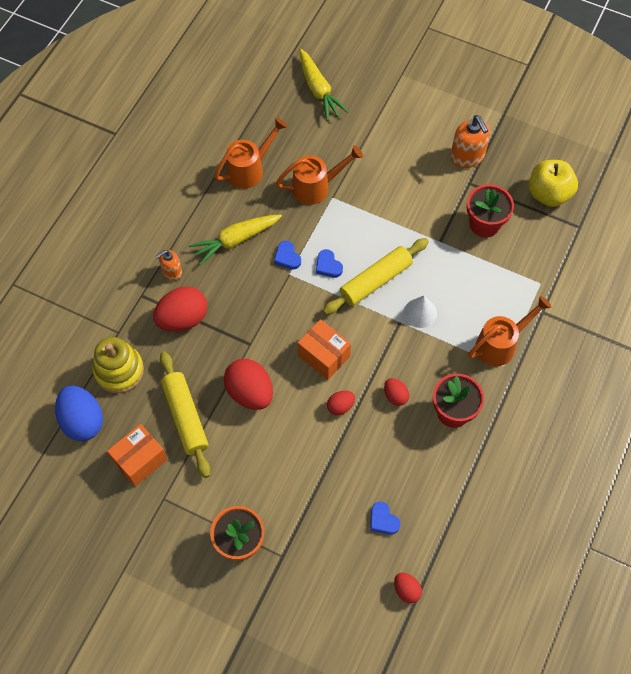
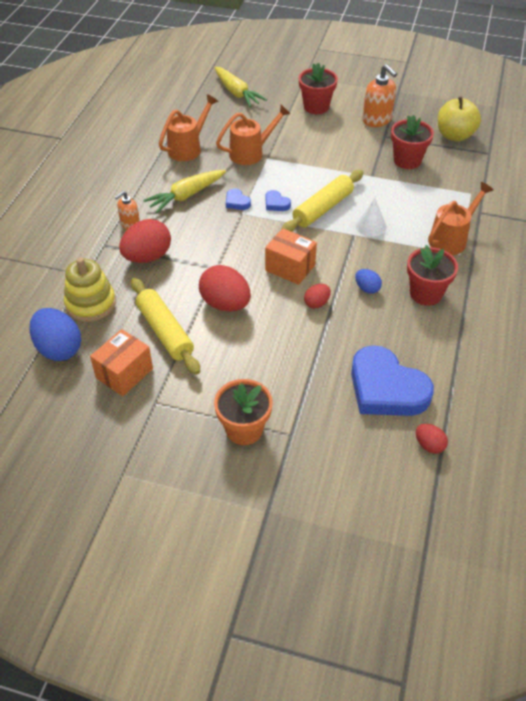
camera: 10 degrees left, 15 degrees down
(383, 520) = (386, 388): blue heart -> blue heart, size x2.42
(395, 396) = (367, 288): red egg -> blue egg
(403, 125) = (316, 107): none -> red flower pot

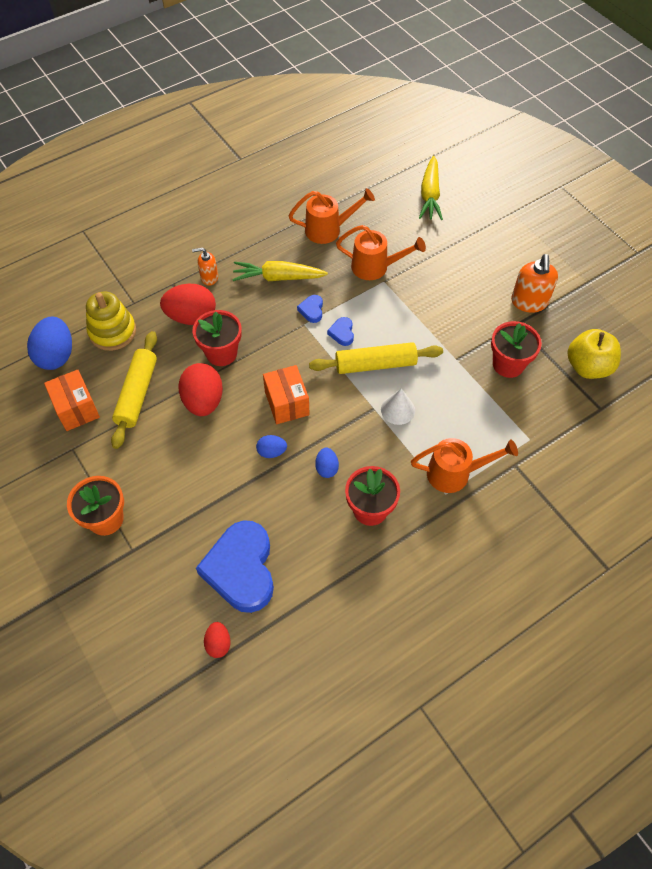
camera: 40 degrees right, 10 degrees up
(124, 373) = (76, 409): orange box -> orange box turned 75 degrees clockwise
(316, 107) = (486, 252): red flower pot -> red flower pot (221, 353)
(316, 303) = (272, 452): red egg -> blue egg

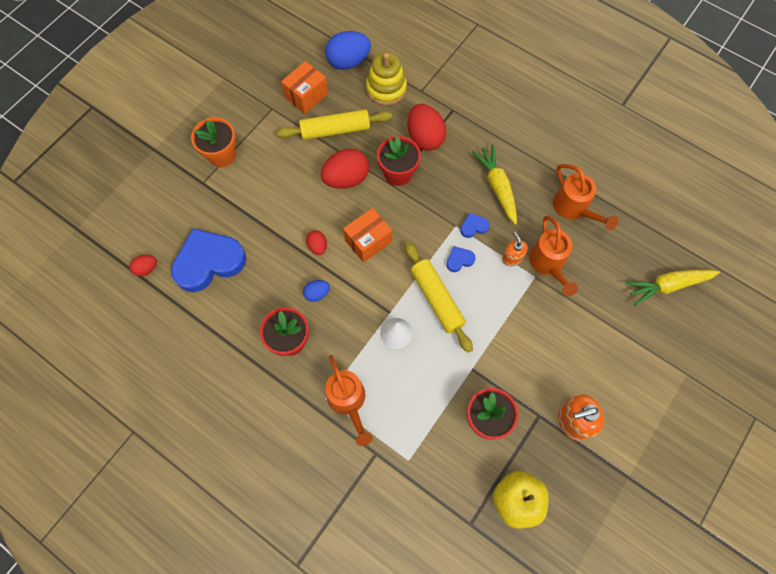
camera: 70 degrees right, 10 degrees up
(209, 277) = (472, 134): orange soap dispenser -> orange soap dispenser (512, 258)
(272, 452) = (317, 246): blue egg -> red egg

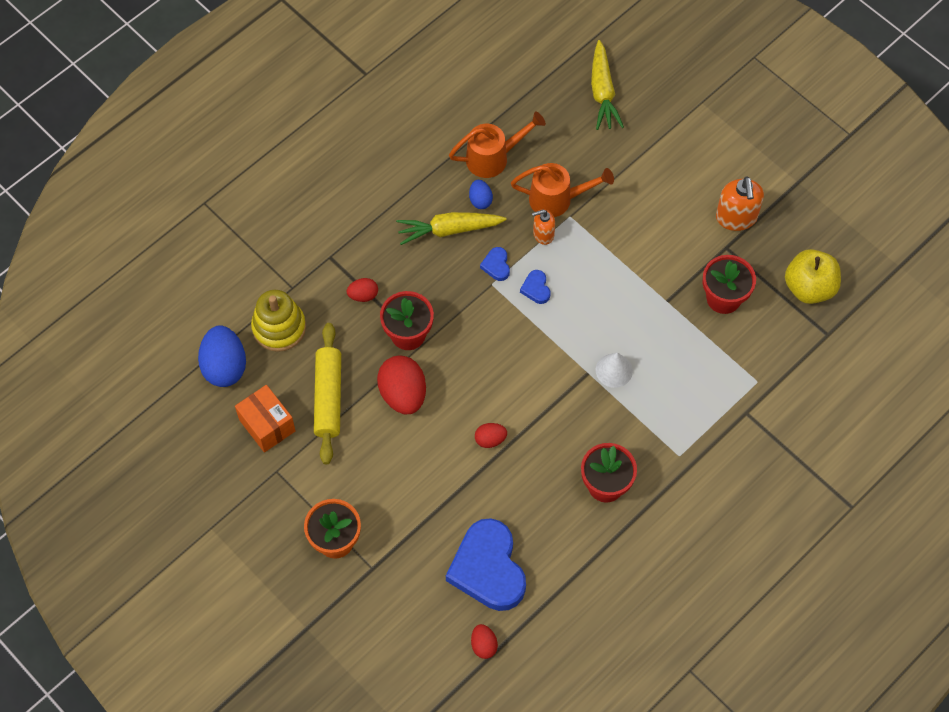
camera: 80 degrees left, 5 degrees down
(317, 294) = (552, 448): blue egg -> blue egg (480, 200)
(348, 401) = (686, 432): orange watering can -> none
(368, 241) = (493, 382): orange box -> none
(425, 137) = (363, 295): red egg -> red egg, size x0.52
(436, 299) = (580, 321): yellow rolling pin -> none

